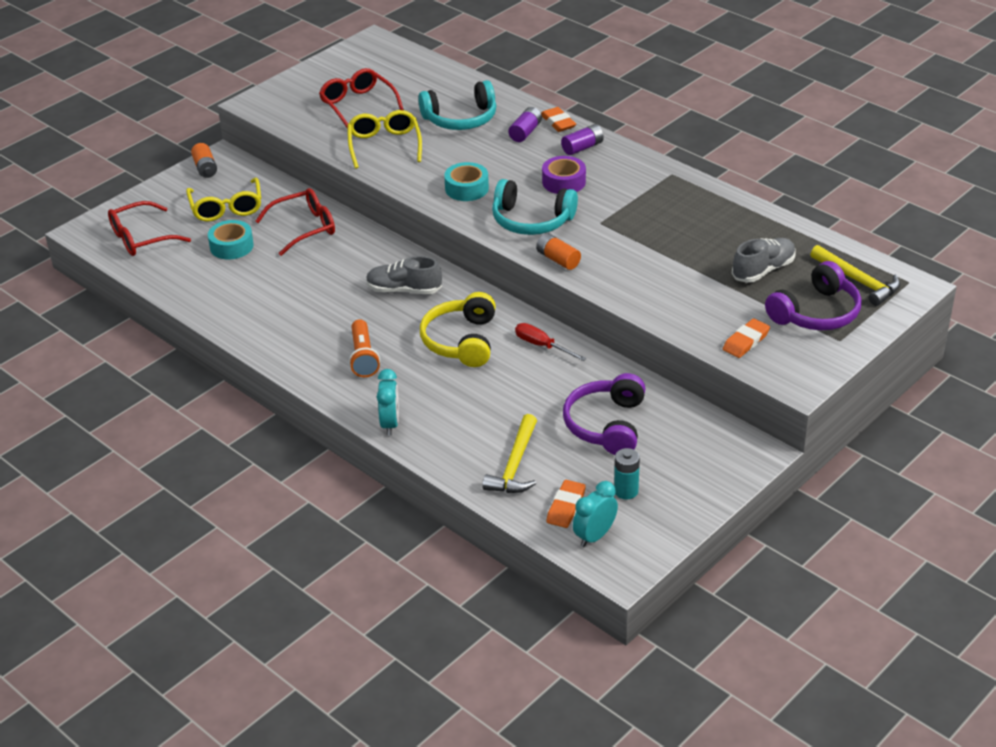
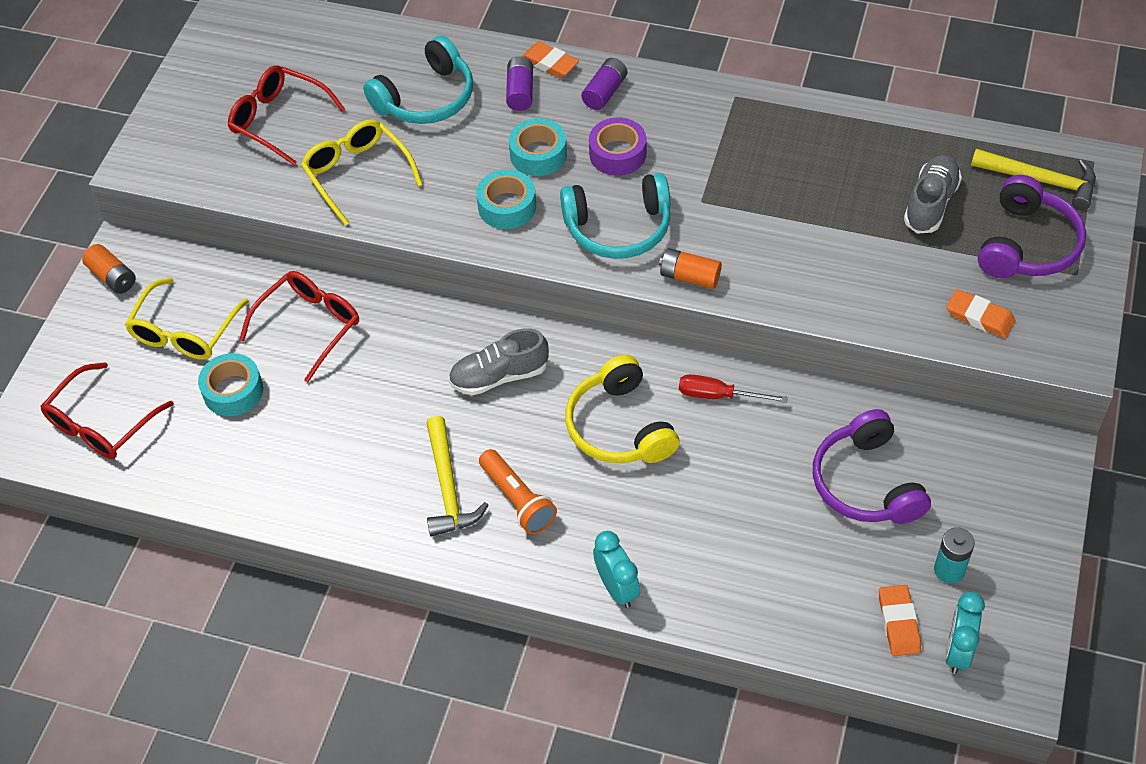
camera: 25 degrees left, 15 degrees up
(226, 208) = (185, 331): yellow glasses -> yellow glasses turned 60 degrees clockwise
(510, 167) = (538, 154): none -> turquoise tape
(515, 465) = (802, 587): yellow hammer -> yellow hammer (448, 487)
(746, 341) = (979, 317): orange eraser -> orange eraser turned 75 degrees counterclockwise

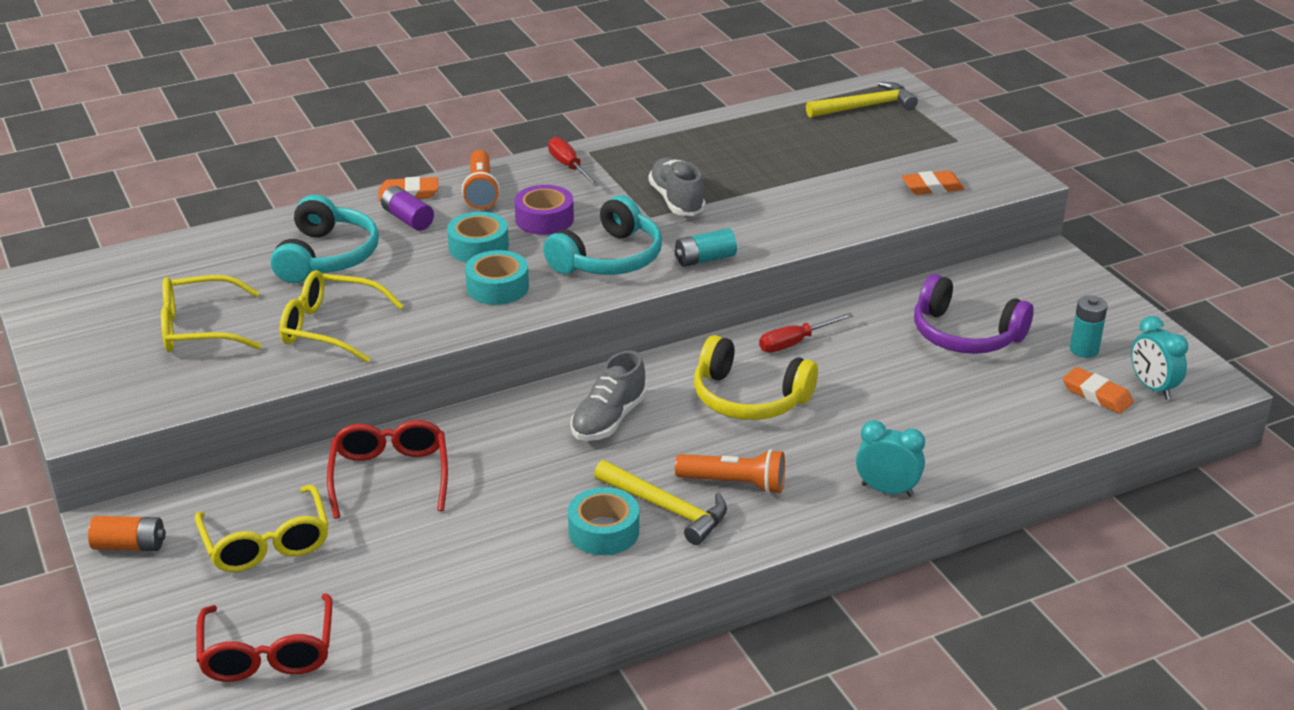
camera: 45 degrees left, 20 degrees down
(233, 391) = (376, 556): turquoise tape -> turquoise tape (603, 531)
(279, 120) = (199, 328): red glasses -> yellow glasses
(605, 92) = (481, 191): purple battery -> orange flashlight
(689, 277) = (705, 259): orange battery -> turquoise battery
(700, 105) = (569, 166): none -> red screwdriver
(930, 204) = (813, 147): grey shoe -> grey shoe (676, 200)
(1026, 244) = (905, 140): purple headphones -> none

